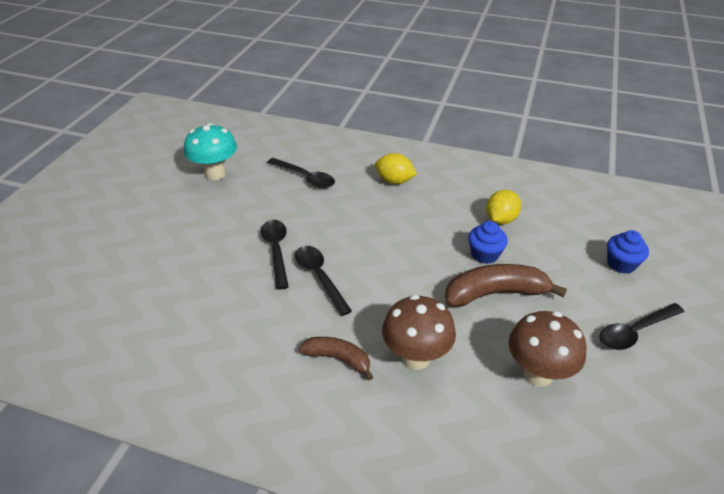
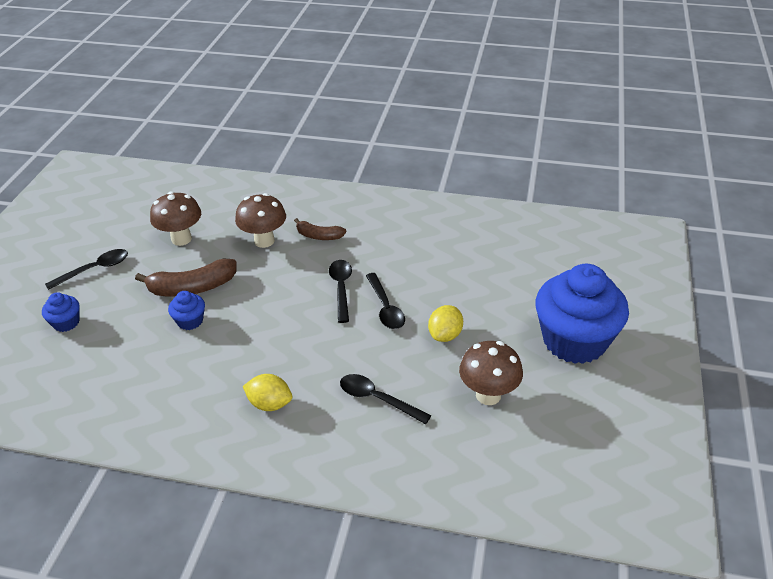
camera: 175 degrees right, 0 degrees up
(112, 206) = (574, 341): none -> blue cupcake
(215, 174) = (488, 395): turquoise mushroom -> brown mushroom
(319, 277) = (341, 288): black spoon -> black spoon turned 150 degrees counterclockwise
(500, 219) = (160, 361): yellow lemon -> yellow lemon (445, 335)

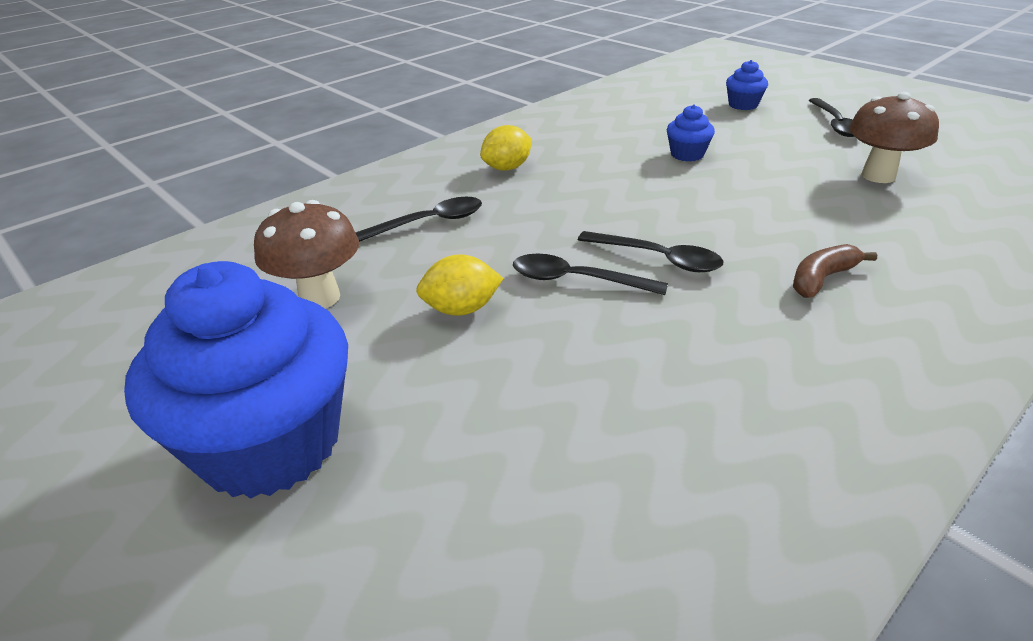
camera: 125 degrees right, 5 degrees down
(192, 288) = (753, 165): brown banana -> none
(264, 241) = (836, 230): brown mushroom -> none
(445, 335) = (461, 309): yellow lemon -> yellow lemon turned 75 degrees counterclockwise

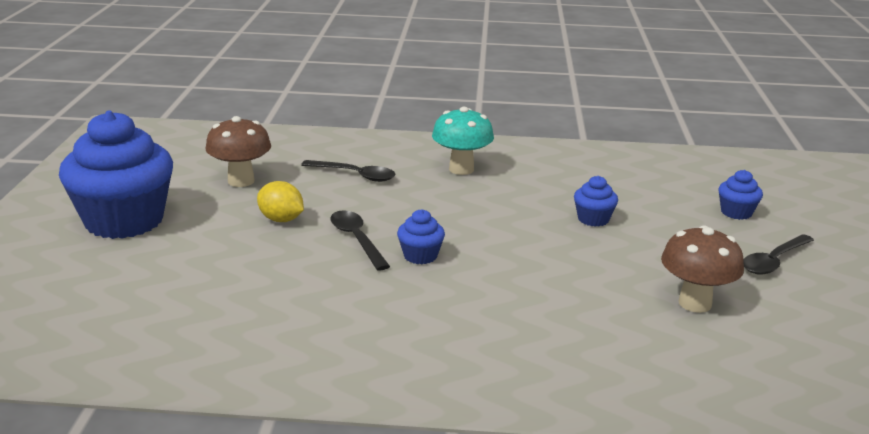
camera: 45 degrees right, 10 degrees down
(507, 168) = (461, 169): yellow lemon -> turquoise mushroom
(658, 258) = (420, 256): black spoon -> blue cupcake
(821, 279) = (479, 318): brown banana -> none

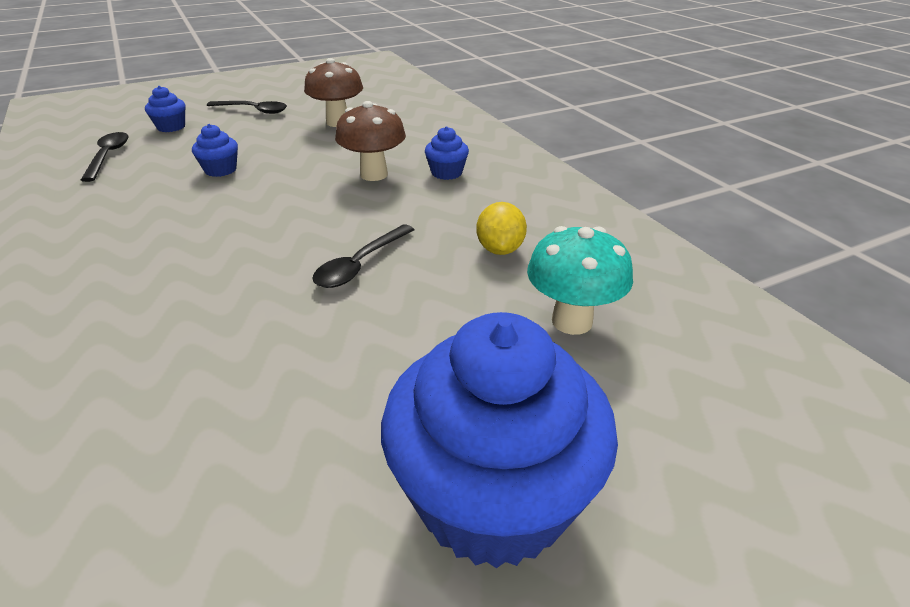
camera: 120 degrees left, 10 degrees up
(241, 181) = (249, 444): brown mushroom -> brown mushroom (374, 174)
(281, 219) = (355, 335): yellow lemon -> yellow lemon (500, 249)
(355, 175) = (169, 334): black spoon -> black spoon (108, 156)
(420, 256) = (362, 222): blue cupcake -> blue cupcake (446, 173)
(461, 169) = (113, 261): turquoise mushroom -> turquoise mushroom (572, 321)

